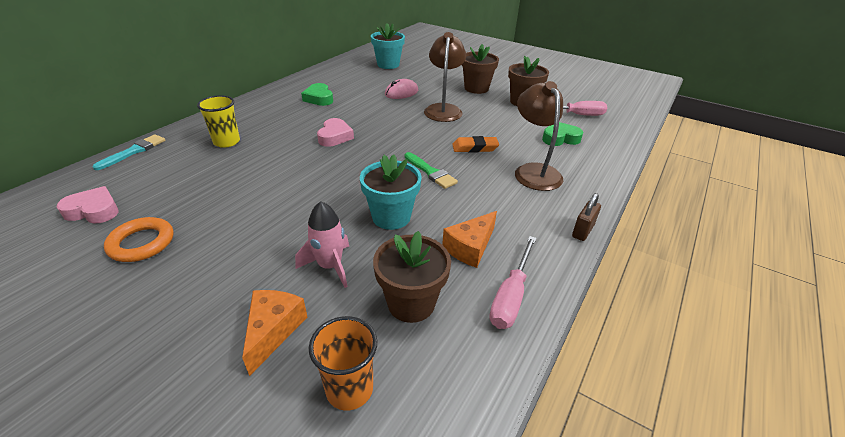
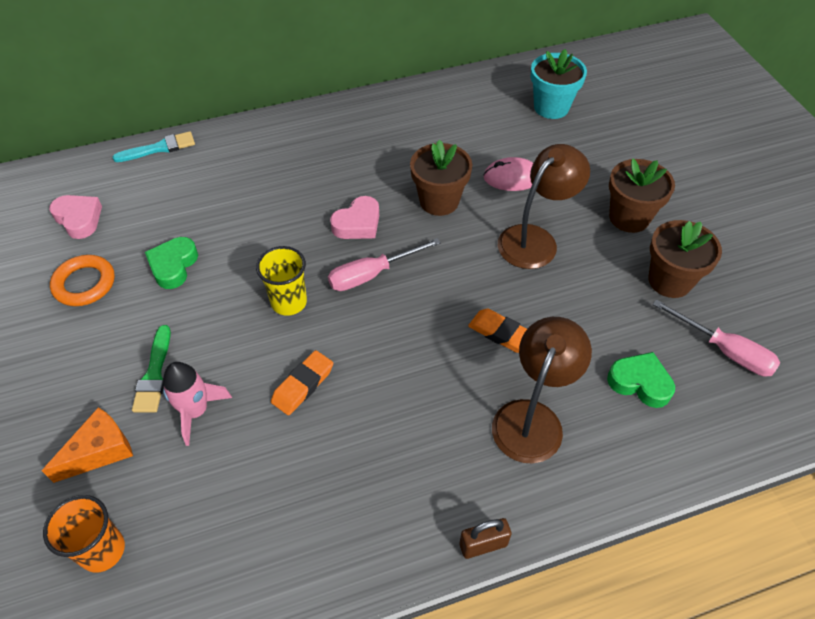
camera: 40 degrees right, 15 degrees up
(226, 142) = (246, 175): yellow cup -> yellow cup (289, 302)
(319, 98) = (399, 142): green heart -> green heart (173, 266)
(391, 217) = (303, 385): turquoise flower pot -> orange eraser
(411, 303) = (221, 504): brown flower pot -> brown flower pot (439, 201)
(430, 172) = (406, 344): green brush -> green brush (154, 374)
(470, 247) = (337, 479): orange cheese -> none
(511, 296) = (312, 565): pink screwdriver -> pink screwdriver (371, 274)

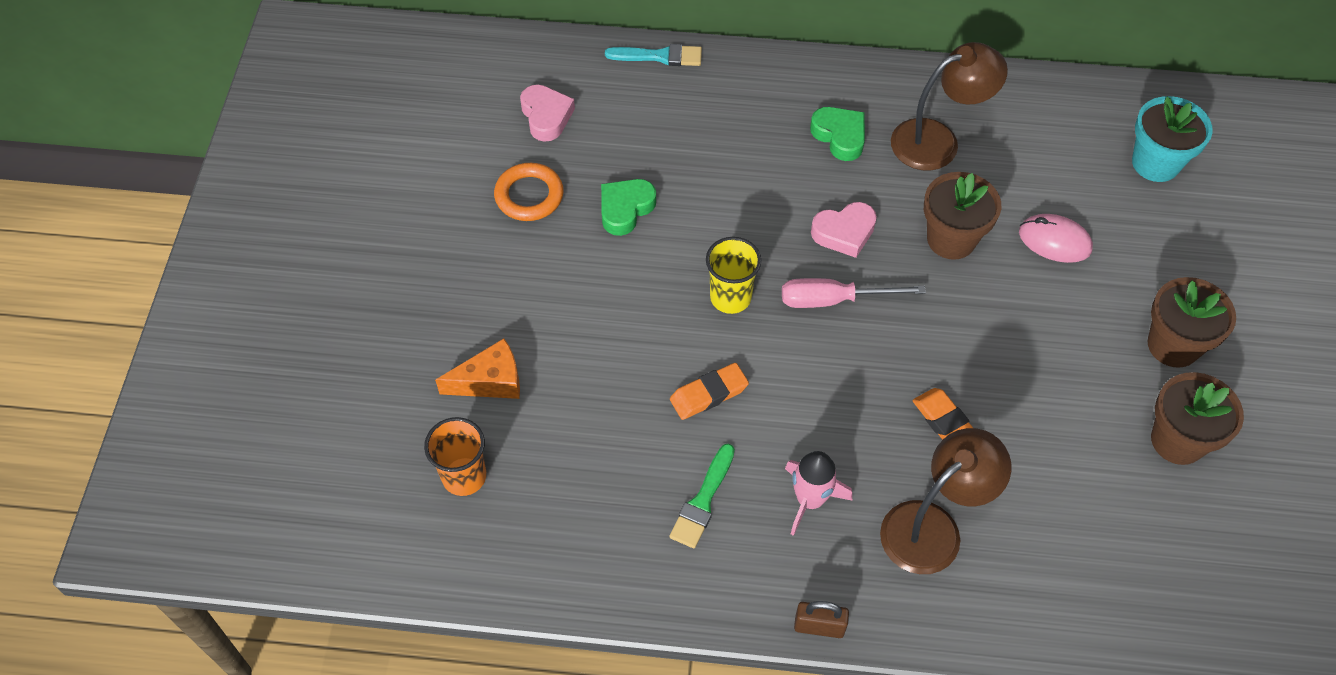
camera: 25 degrees right, 5 degrees up
(154, 374) = (566, 323): green brush -> green brush (703, 501)
(196, 411) = (593, 378): pink rocket -> pink rocket (810, 500)
(535, 239) = (1042, 329): brown lamp -> brown lamp (937, 140)
(640, 383) = (1073, 539): green heart -> green heart (839, 136)
(724, 351) = (1194, 545): pink screwdriver -> none

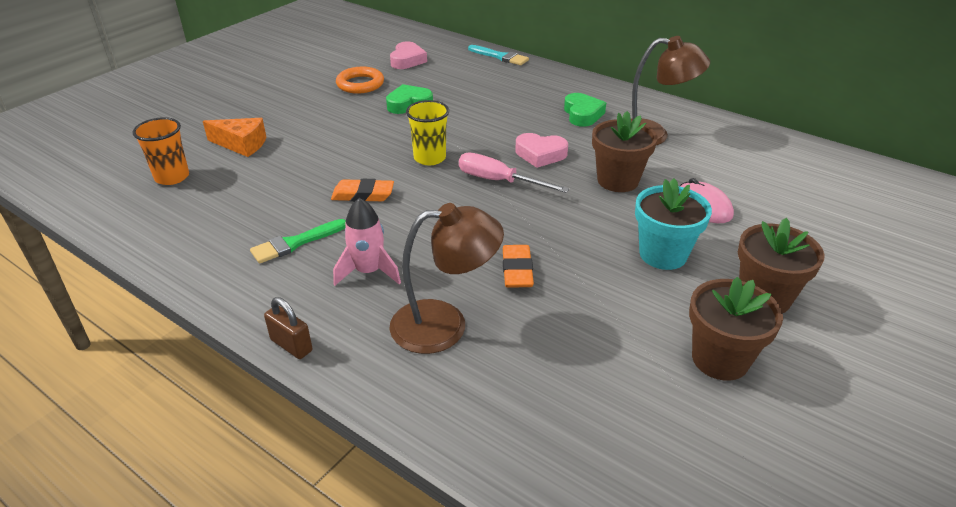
camera: 30 degrees right, 20 degrees down
(1155, 163) = (828, 194): turquoise flower pot -> turquoise flower pot (663, 254)

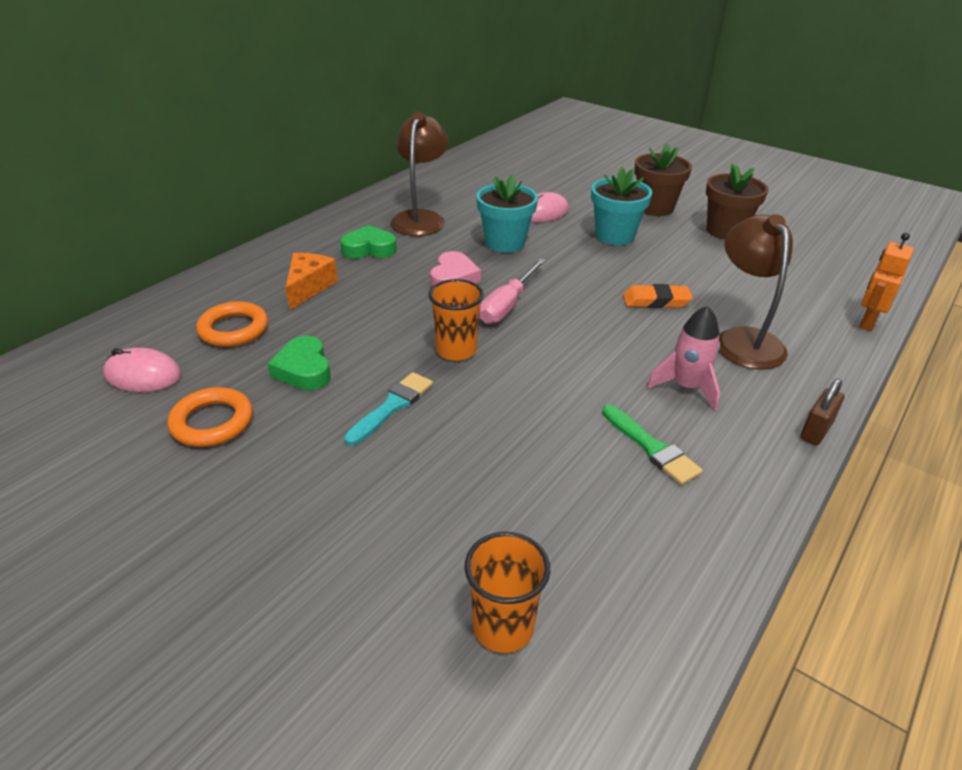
camera: 90 degrees left, 0 degrees up
(241, 144) = (397, 547): orange cheese -> orange cheese (308, 287)
(363, 195) = (541, 399): orange eraser -> none
(407, 60) = (143, 375): pink heart -> pink mouse
(430, 158) = (456, 350): yellow cup -> orange cup
(456, 78) = (234, 329): none -> orange ring
(488, 456) = (867, 322): none -> orange robot
(500, 57) = (181, 292): turquoise brush -> turquoise brush (392, 406)
(617, 180) = (505, 243): brown flower pot -> turquoise flower pot

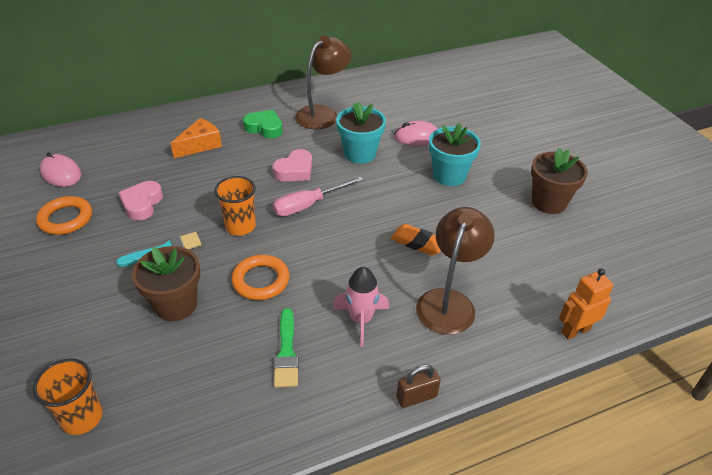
camera: 30 degrees right, 5 degrees up
(234, 329) = (132, 160): orange ring -> orange ring (261, 280)
(304, 370) = (142, 204): green heart -> pink heart
(655, 208) = (511, 161): brown flower pot -> brown flower pot (176, 305)

